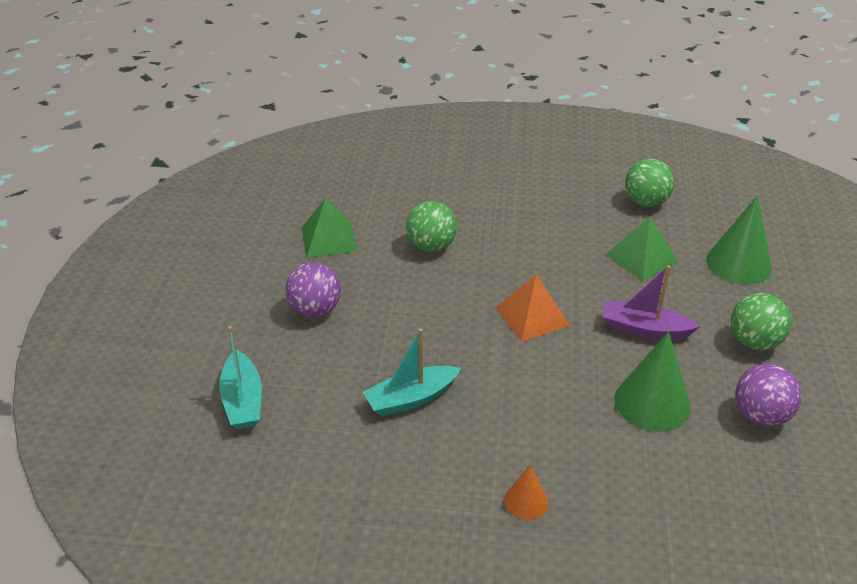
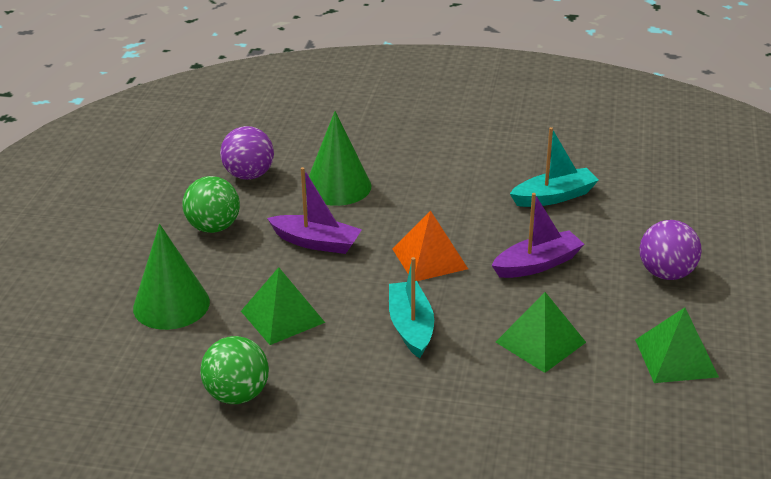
camera: 175 degrees left, 5 degrees down
(243, 400) = (708, 200): turquoise boat -> turquoise boat (411, 327)
(431, 246) = (540, 342): green ball -> green pyramid
(432, 314) = (537, 264): none -> purple boat
(526, 501) = (461, 135): orange cone -> none

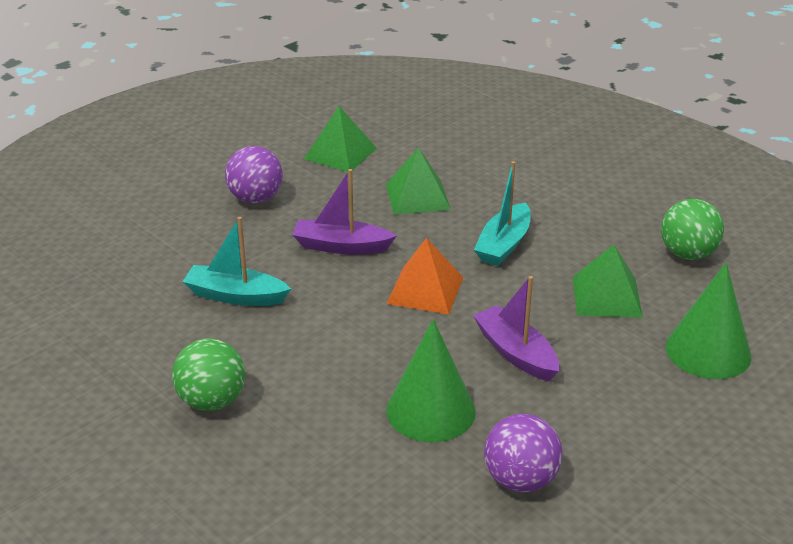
camera: 145 degrees left, 0 degrees up
(213, 227) = (613, 421): green ball -> green ball (212, 401)

